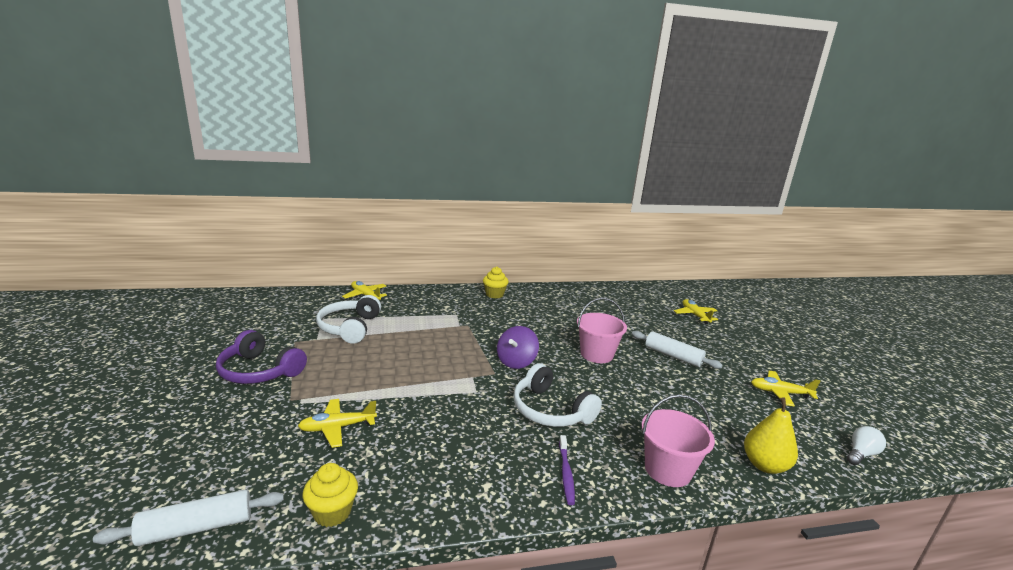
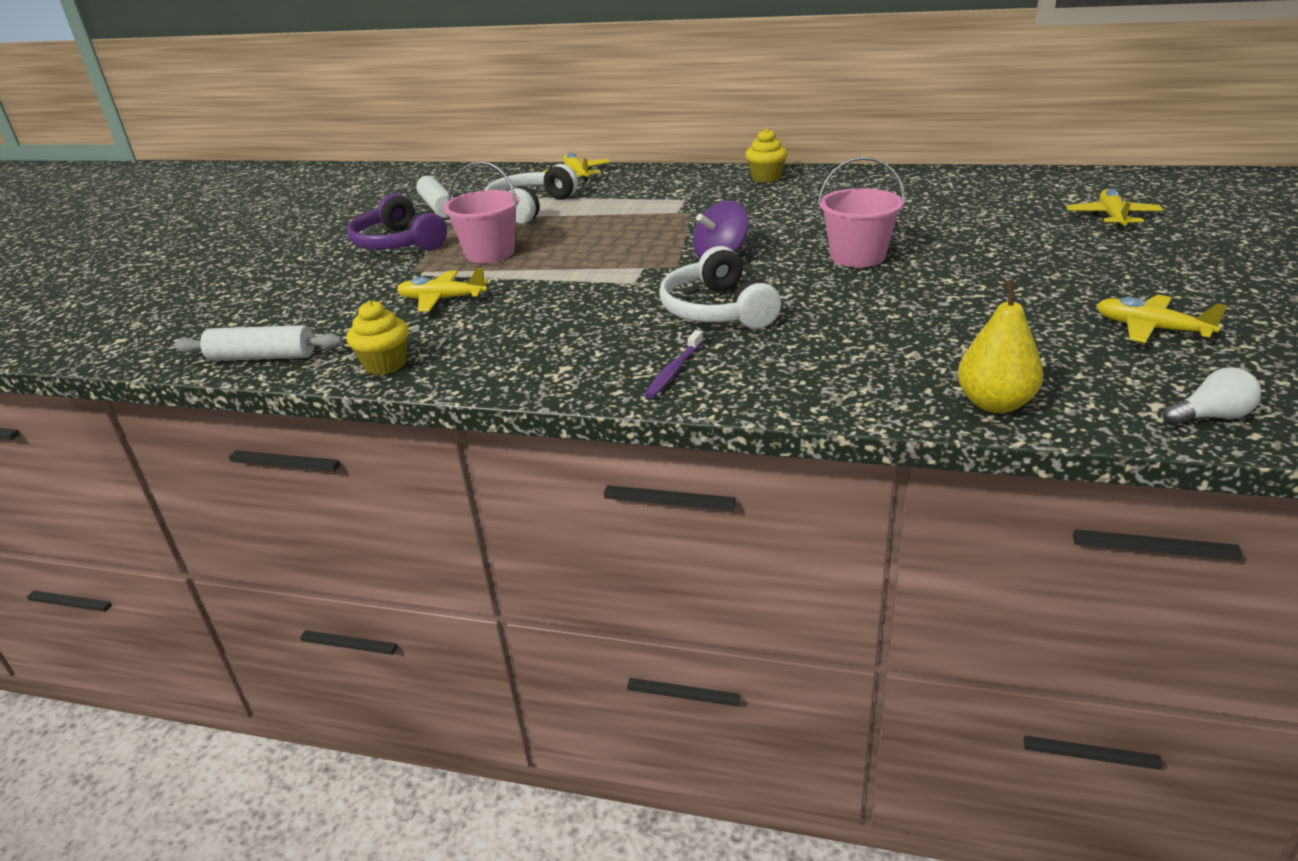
camera: 30 degrees right, 10 degrees up
(667, 470) = (824, 387): pink bucket -> pink bucket (490, 253)
(673, 356) = (994, 267): white rolling pin -> white rolling pin (438, 207)

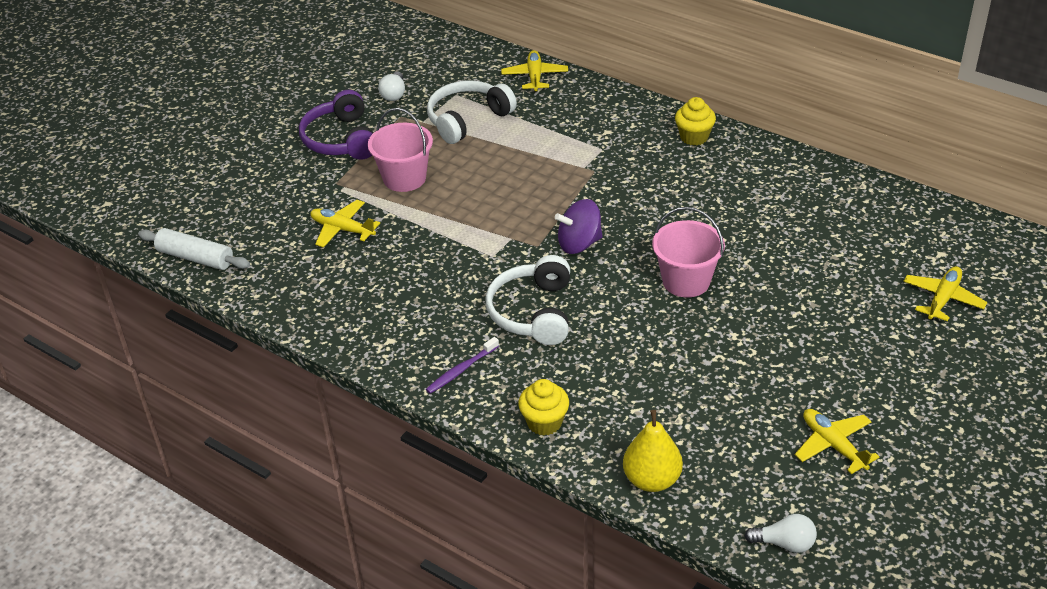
camera: 20 degrees right, 10 degrees up
(385, 364) = (273, 295): yellow cupcake -> yellow cupcake (544, 422)
(438, 207) = (394, 94): white rolling pin -> white light bulb

